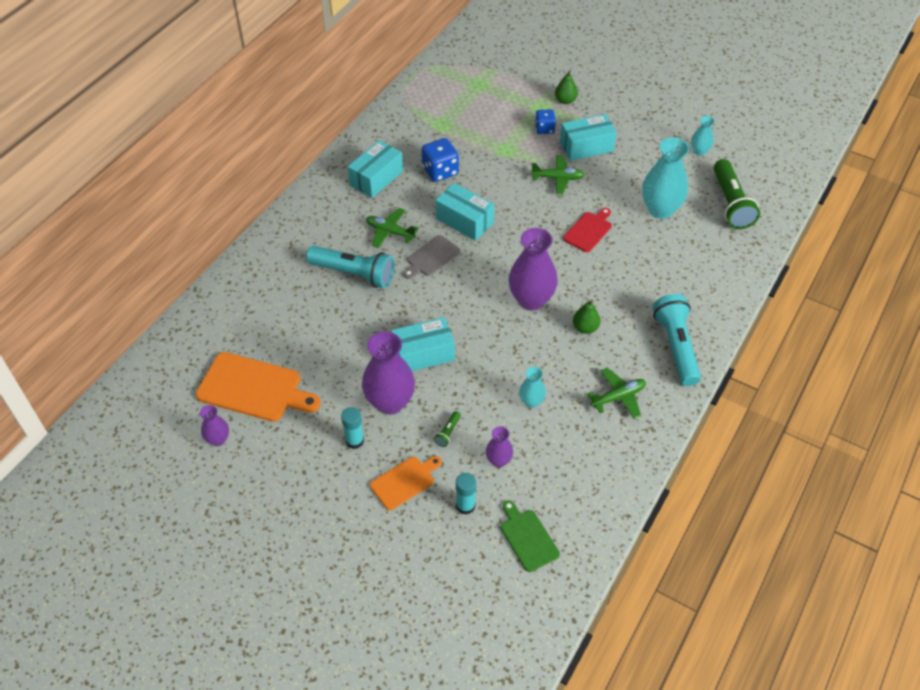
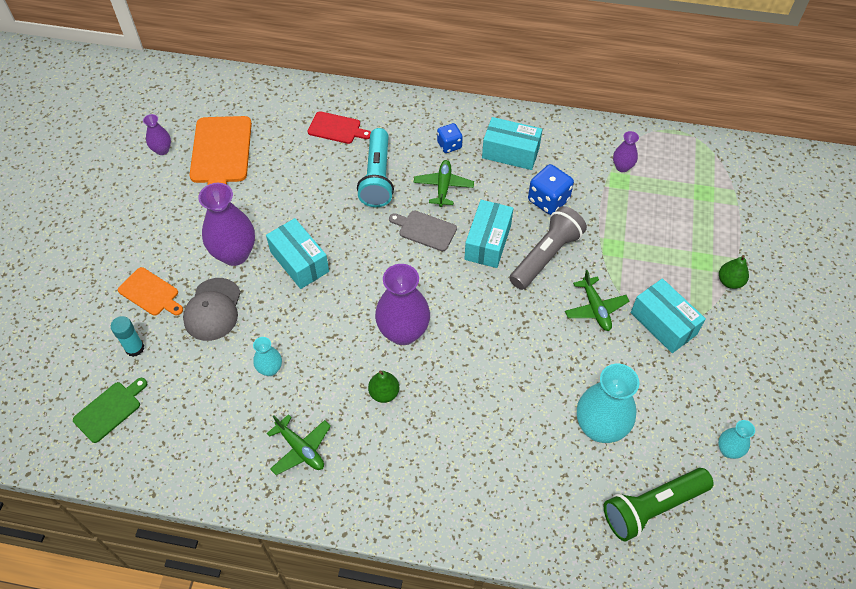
camera: 70 degrees right, 5 degrees up
(354, 441) = (185, 242): turquoise glue stick -> none
(448, 432) = (213, 309): green flashlight -> grey cap
(495, 190) = (546, 256): none -> grey flashlight
(498, 460) = (191, 361): purple vase -> purple vase (622, 167)
(544, 129) = (668, 274): blue dice -> blue dice (449, 145)
(589, 231) = (528, 360): red cutting board -> red cutting board (336, 128)
(676, 346) = (391, 492): turquoise flashlight -> none

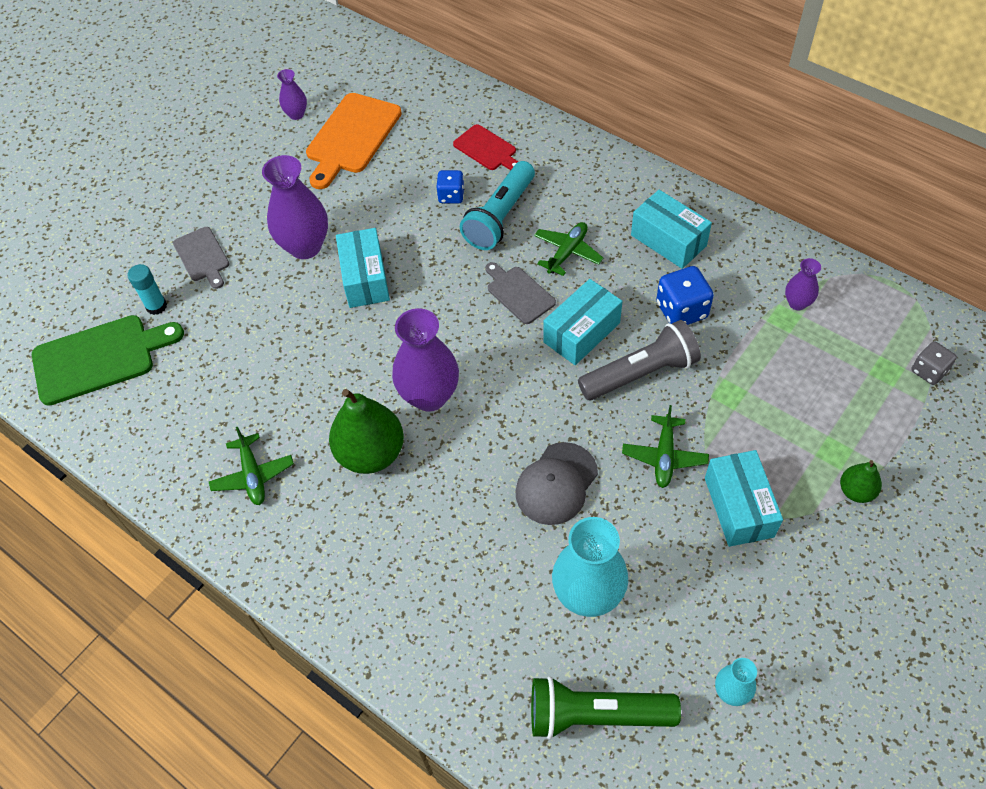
camera: 30 degrees right, 0 degrees up
(110, 410) = (99, 358): green cutting board -> green cutting board, size x1.73
(150, 293) = (202, 256): orange cutting board -> grey cutting board
(213, 309) = (251, 296): grey cap -> grey cap (556, 483)
(270, 369) = (271, 380): turquoise vase -> none
(384, 393) = (371, 453): green pear -> green pear, size x1.95
(449, 145) = (601, 208): blue dice -> blue dice (451, 196)
(729, 183) = (928, 371): none -> grey dice

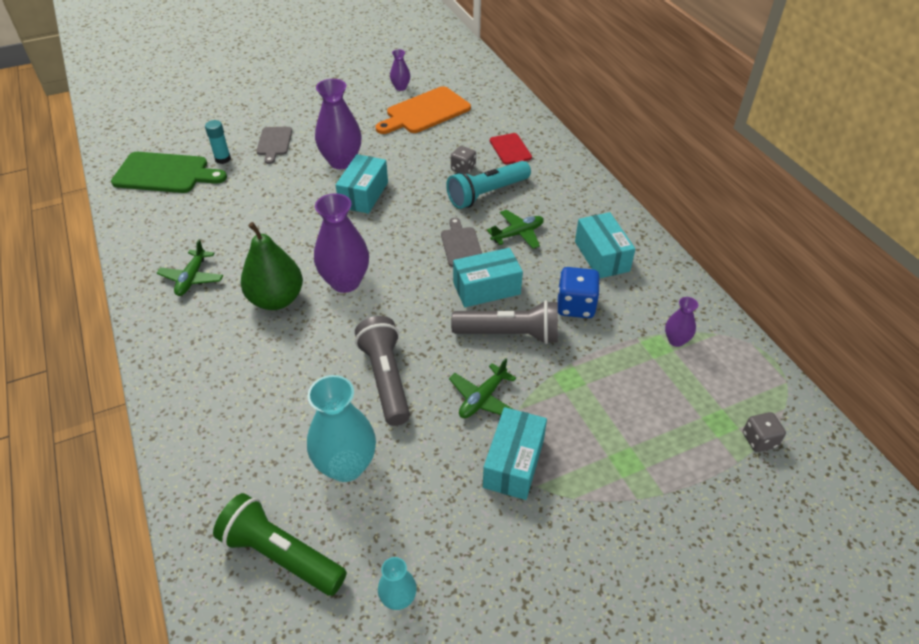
camera: 25 degrees right, 10 degrees down
(451, 196) = (463, 169): blue dice -> grey dice
(556, 483) = (386, 378): grey cap -> grey flashlight
(856, 491) = (624, 500): green pear -> none

